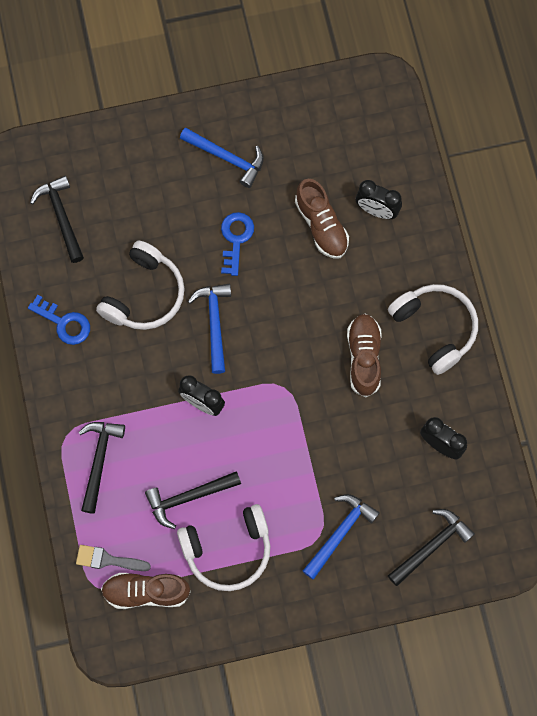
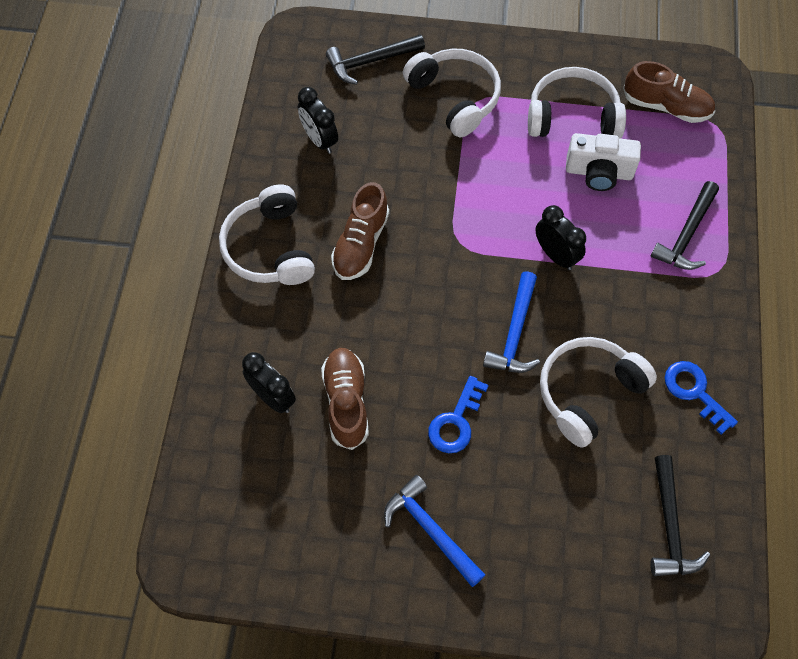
camera: 160 degrees left, 10 degrees down
(108, 560) = (698, 144): grey brush -> none
(188, 497) = (599, 172): black hammer -> white camera
(340, 533) = (455, 97): blue hammer -> white headphones

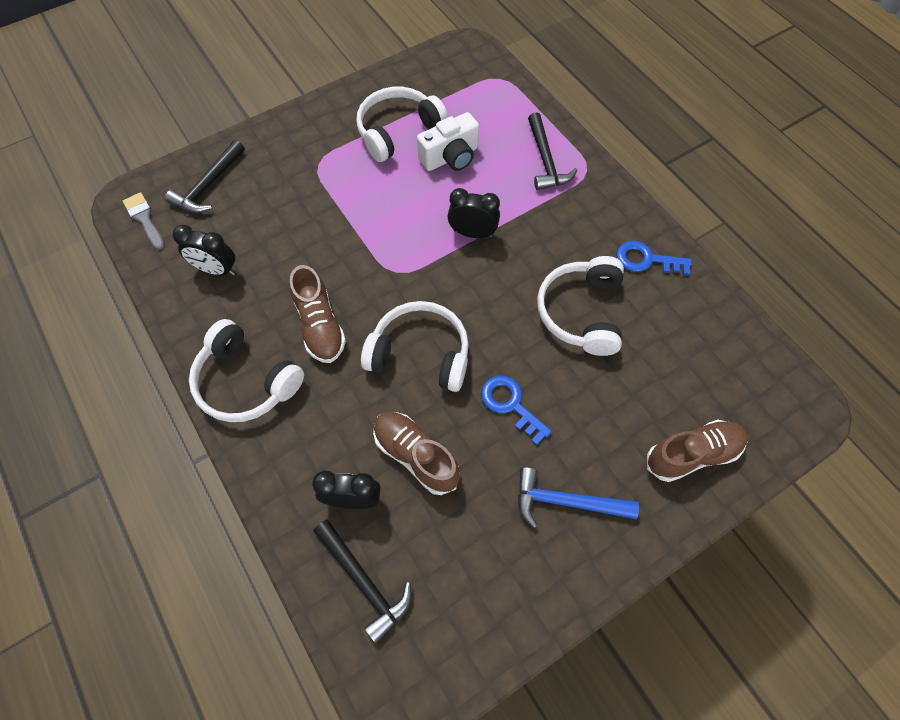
camera: 40 degrees left, 0 degrees up
(299, 58) = (144, 219): none -> grey brush
(455, 97) = (299, 171): white headphones -> white headphones (420, 354)
(456, 421) = (510, 404): blue key -> blue key turned 150 degrees clockwise
(515, 333) = (494, 308): blue hammer -> none
(666, 106) = (456, 86): brown shoe -> brown shoe (692, 454)
(670, 526) = (716, 362): black hammer -> black hammer (364, 582)

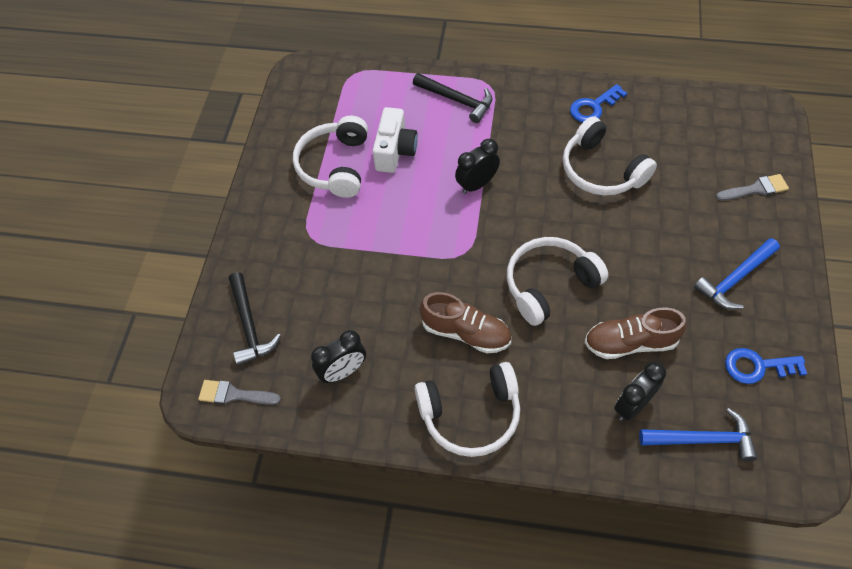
camera: 45 degrees left, 5 degrees down
(364, 582) = (703, 439): black hammer -> blue hammer
(510, 404) = (637, 259): blue key -> blue key (757, 366)
(692, 454) = (755, 189): brown shoe -> grey brush

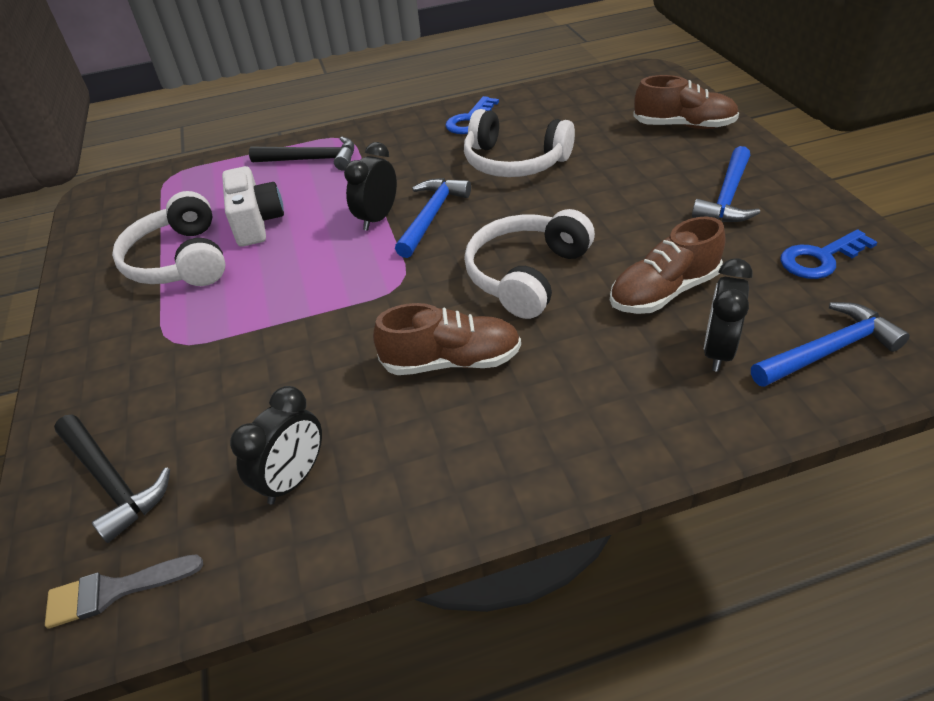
camera: 25 degrees left, 15 degrees down
(471, 414) = (517, 451): white headphones -> none
(514, 200) = (431, 216): none -> blue hammer
(755, 189) = (684, 126): grey brush -> brown shoe

